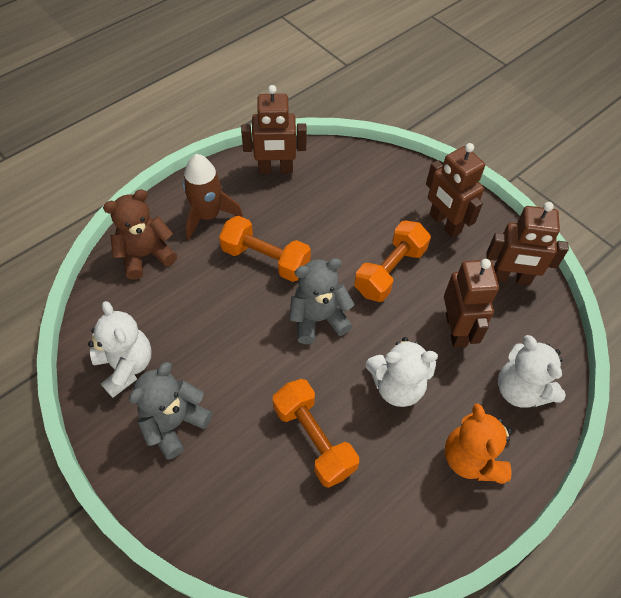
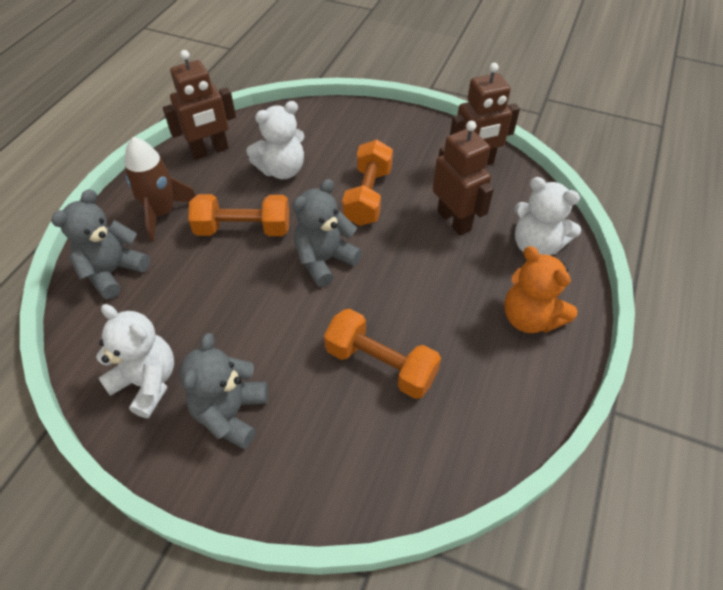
camera: 25 degrees left, 5 degrees down
(146, 255) = (113, 272): brown teddy bear -> grey teddy bear
(397, 386) = (430, 286): white teddy bear -> white teddy bear (282, 170)
(444, 223) = (393, 142): brown robot -> none

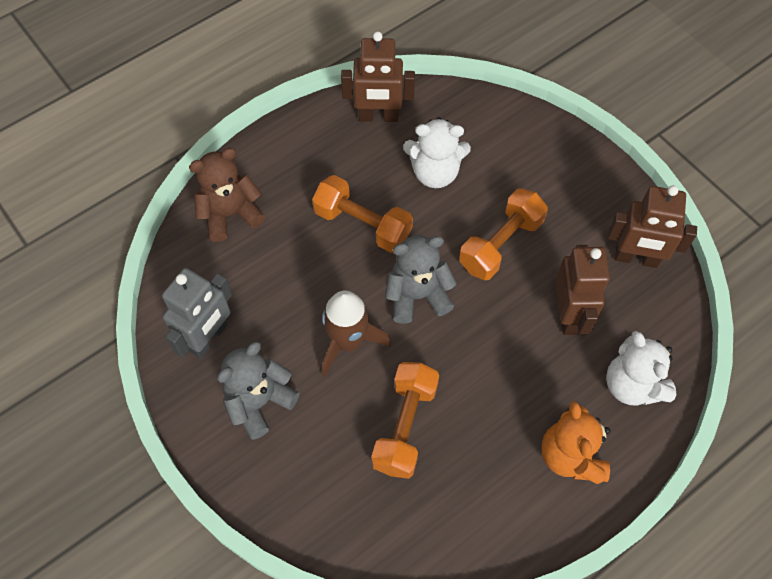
camera: 30 degrees right, 10 degrees up
(113, 272) = (230, 214): grey teddy bear -> brown teddy bear
(147, 382) = (209, 338): white teddy bear -> grey robot
(162, 213) = (300, 170): brown rocket -> brown rocket (348, 342)
(380, 365) = (405, 426): orange dumbbell -> orange dumbbell turned 45 degrees clockwise

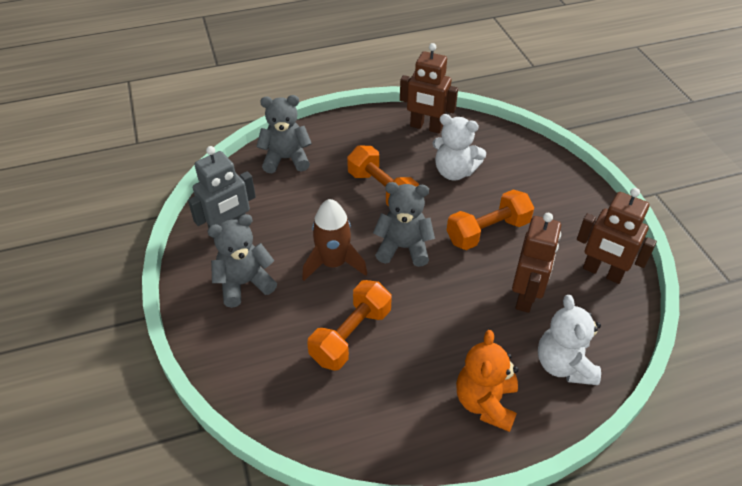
camera: 20 degrees right, 15 degrees down
(230, 214) = (286, 159): brown teddy bear -> grey teddy bear

